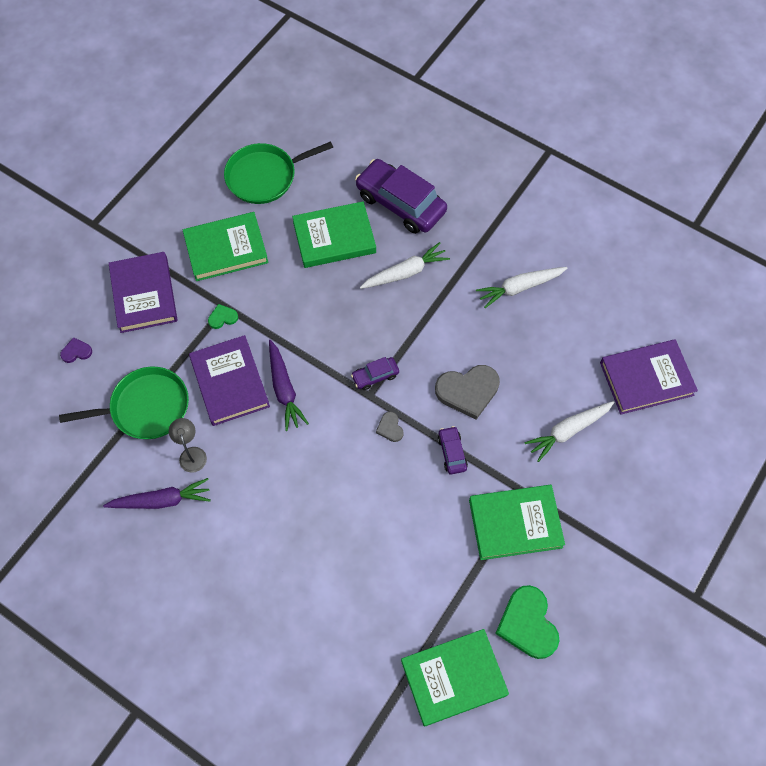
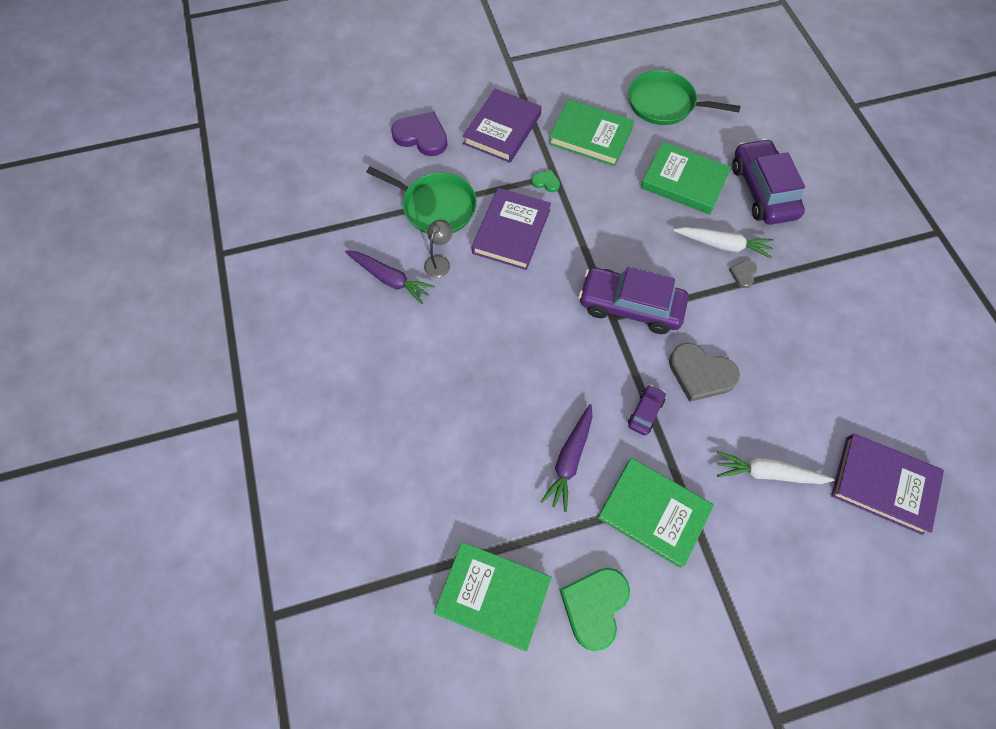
camera: 40 degrees right, 0 degrees up
(76, 351) = (422, 136): purple heart -> purple heart, size x2.08
(284, 389) = (548, 265): purple carrot -> purple carrot (569, 460)
(375, 376) = (630, 306): purple car -> purple car, size x2.17
(390, 428) = (609, 354): grey heart -> grey heart (743, 274)
(519, 288) = (817, 323): white carrot -> none

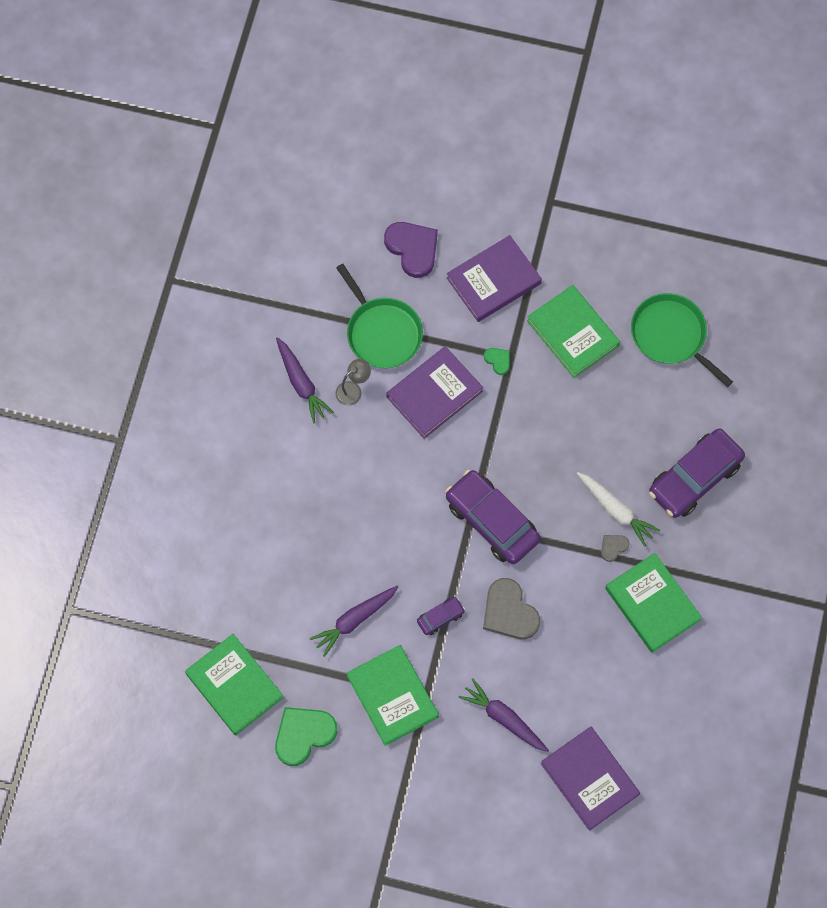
camera: 30 degrees right, 5 degrees up
(684, 181) = (628, 428): green book -> green book (652, 604)
(762, 191) = (695, 478): purple car -> purple car turned 150 degrees counterclockwise
(767, 473) = (503, 718): white carrot -> purple carrot

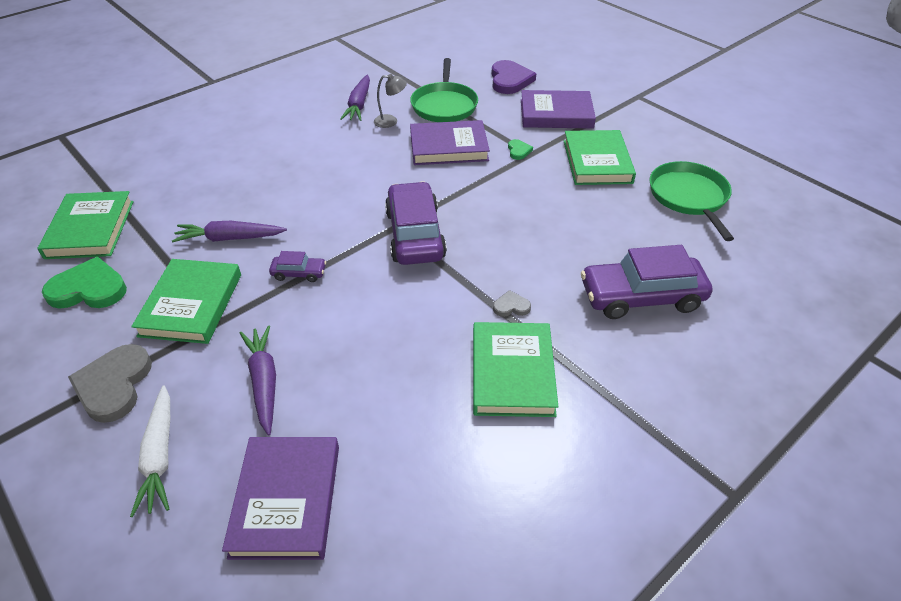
camera: 35 degrees right, 25 degrees down
(509, 612) = (363, 302): grey heart -> grey heart (114, 385)
(616, 510) = (538, 282): white carrot -> white carrot (160, 456)

